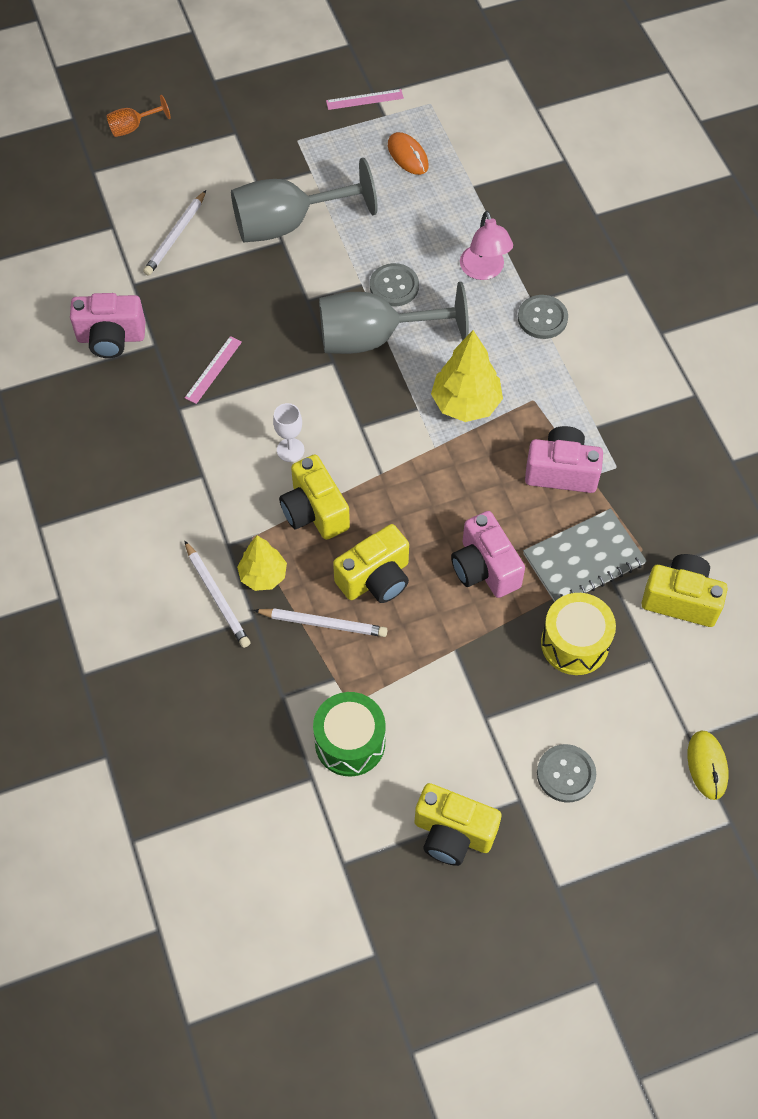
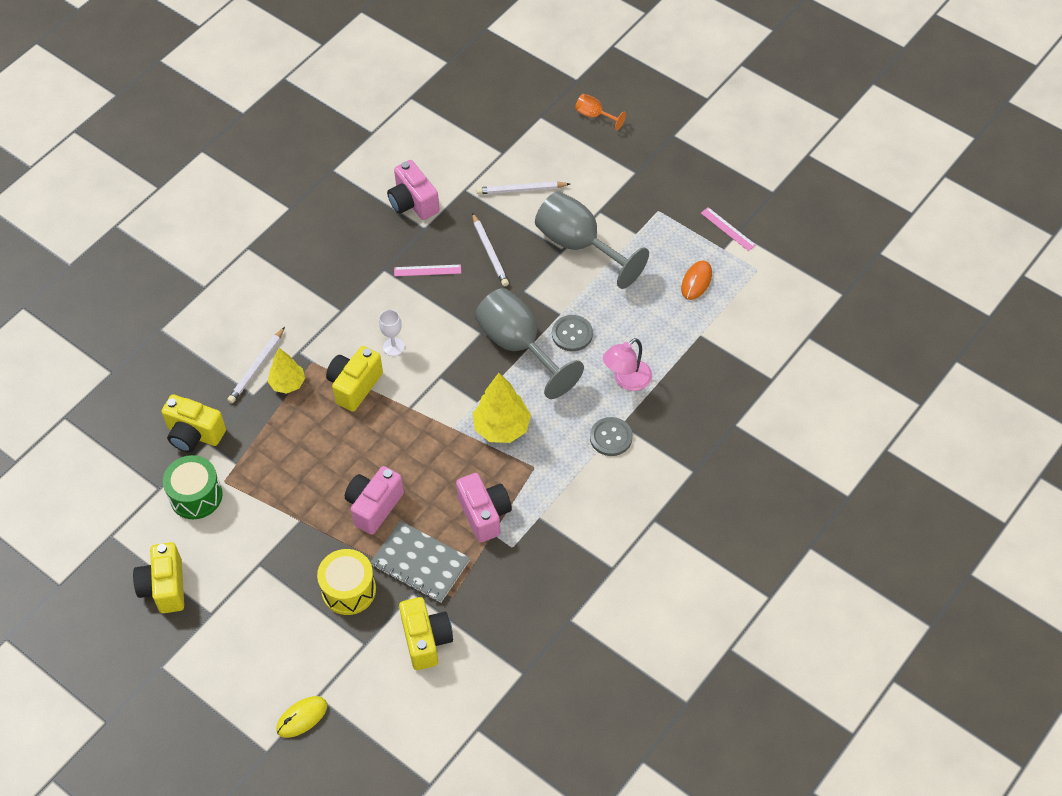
camera: 60 degrees right, 5 degrees down
(323, 623) = (273, 436): white pencil -> white pencil (490, 252)
(375, 578) = (325, 447): yellow camera -> yellow camera (194, 434)
(566, 774) = (245, 632): grey button -> none

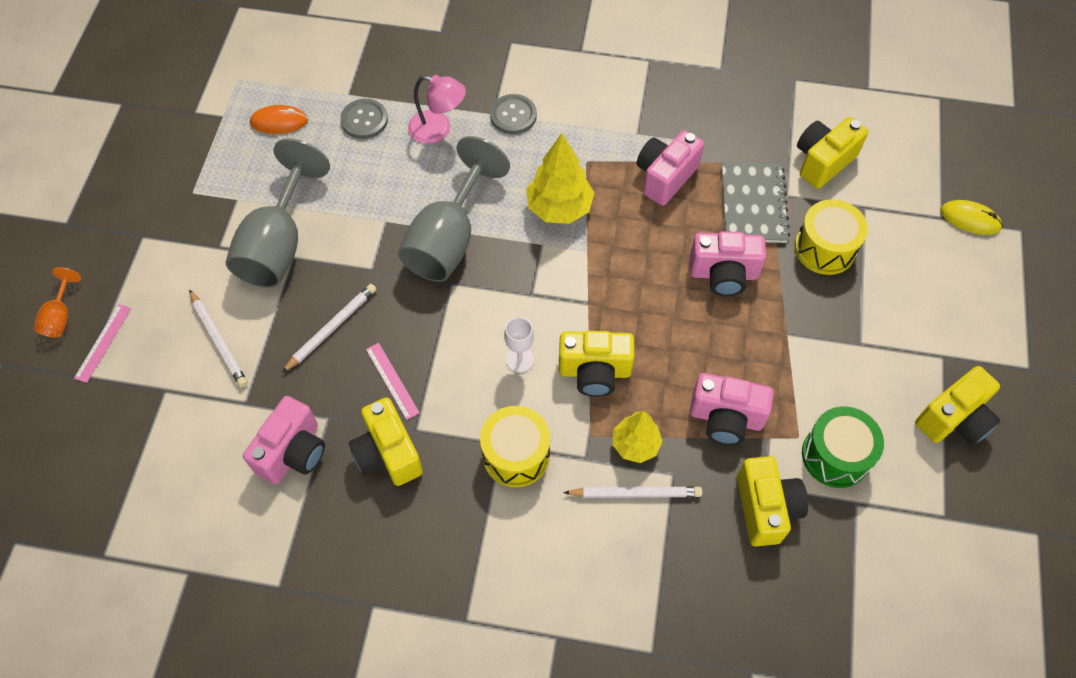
camera: 120 degrees left, 5 degrees up
(267, 445) = (725, 418): none -> pink camera
(328, 315) = (516, 455): none -> yellow drum
(377, 249) = (388, 453): none -> yellow camera
(572, 334) = (406, 199): grey button -> grey button (364, 120)
(728, 229) = (192, 122): pink ruler -> pink ruler (103, 342)

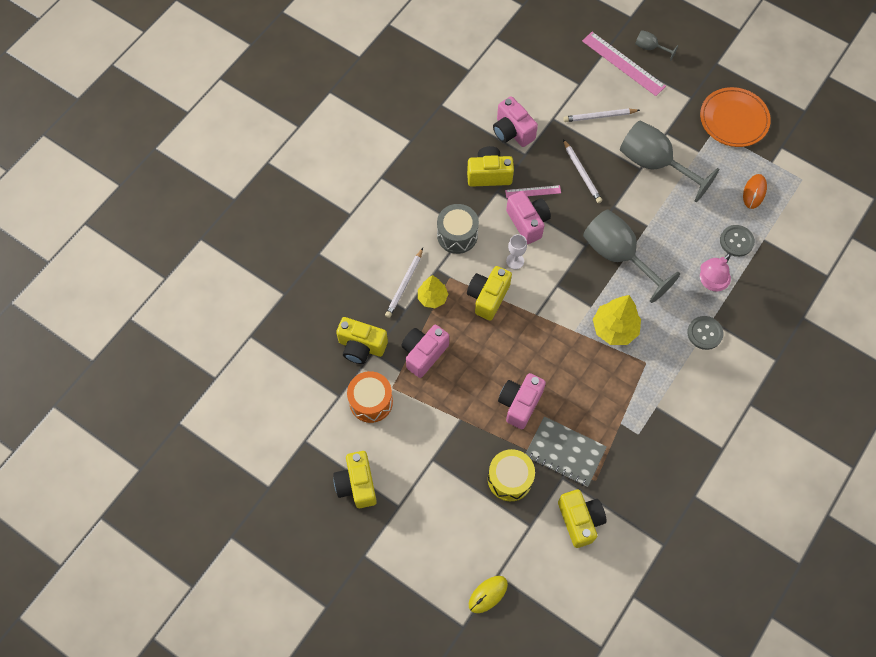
camera: 115 degrees right, 5 degrees up
(60, 316) = (650, 48): orange goblet -> grey goblet
(103, 342) = (623, 63): pink ruler -> pink ruler, size x1.84
(164, 175) = (734, 119): none -> orange plate
(516, 455) = (457, 235): yellow drum -> grey drum
(665, 177) = (611, 406): pink camera -> pink camera (527, 222)
(835, 455) = (371, 401): green drum -> orange drum

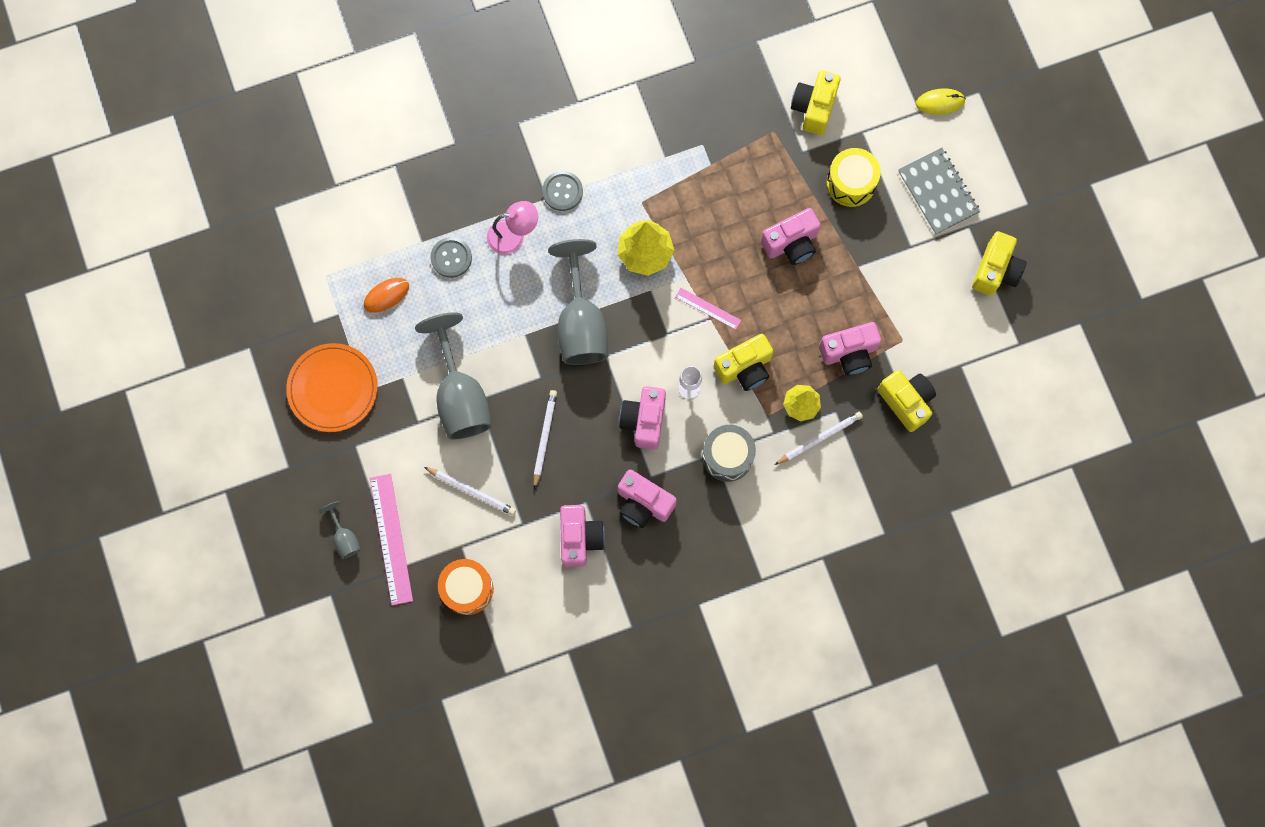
camera: 145 degrees left, 10 degrees up
(371, 401) = (932, 340): orange drum -> orange drum (467, 589)
(489, 174) = (643, 503): yellow camera -> pink camera
(533, 191) = (612, 452): pink ruler -> pink ruler (708, 308)
(565, 452) = (782, 173): grey notebook -> grey notebook (938, 192)

